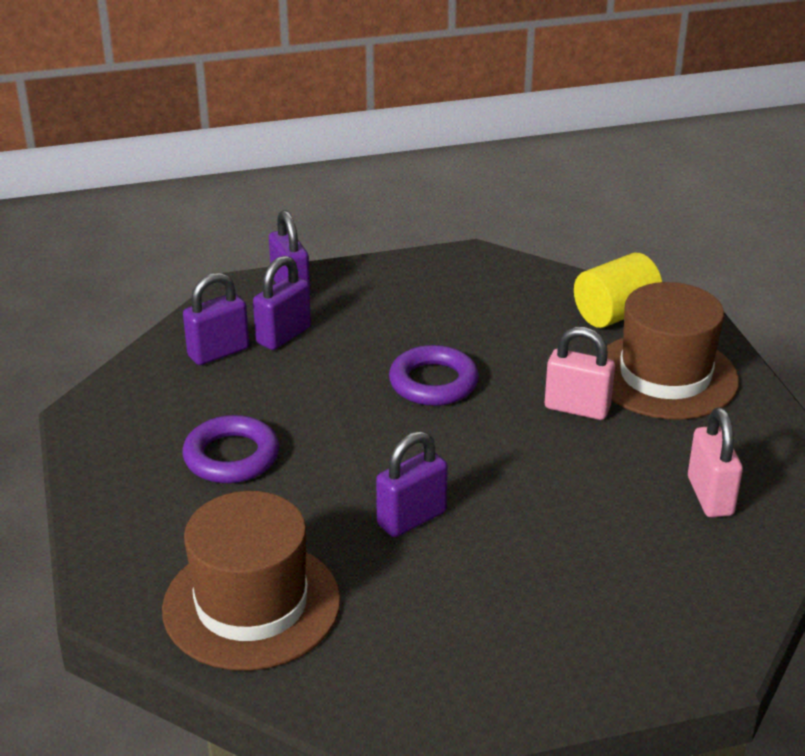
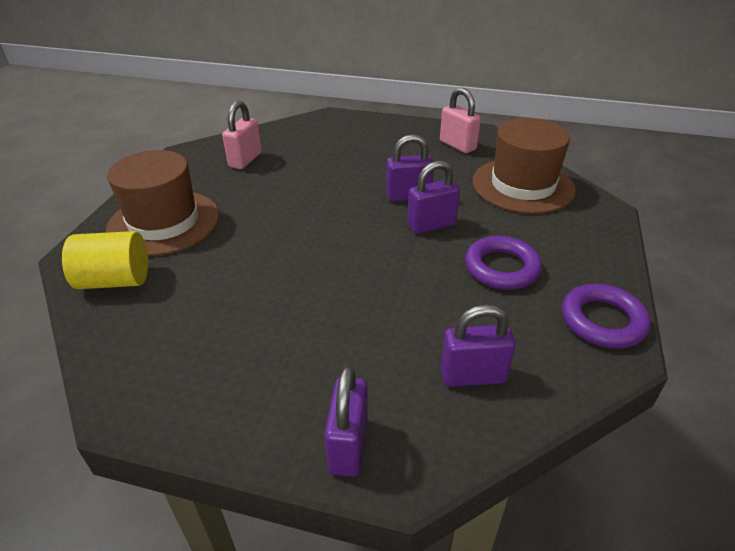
camera: 150 degrees left, 5 degrees up
(283, 335) = (399, 372): purple padlock -> purple padlock (431, 225)
(433, 382) = (314, 273): purple ring -> purple ring (602, 321)
(577, 408) = (245, 222): pink padlock -> pink padlock (457, 145)

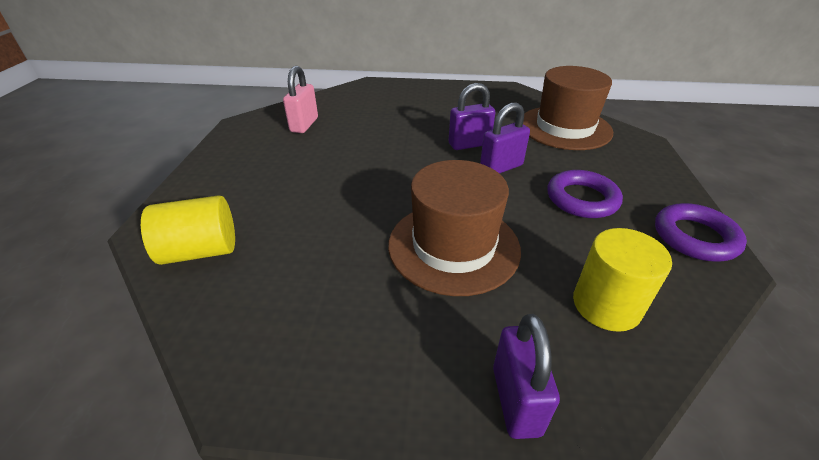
camera: 10 degrees left, 0 degrees up
(164, 222) = (239, 188): brown hat -> brown hat (453, 246)
(457, 145) = (493, 100): pink padlock -> none
(473, 376) = (606, 305): purple padlock -> yellow cylinder

